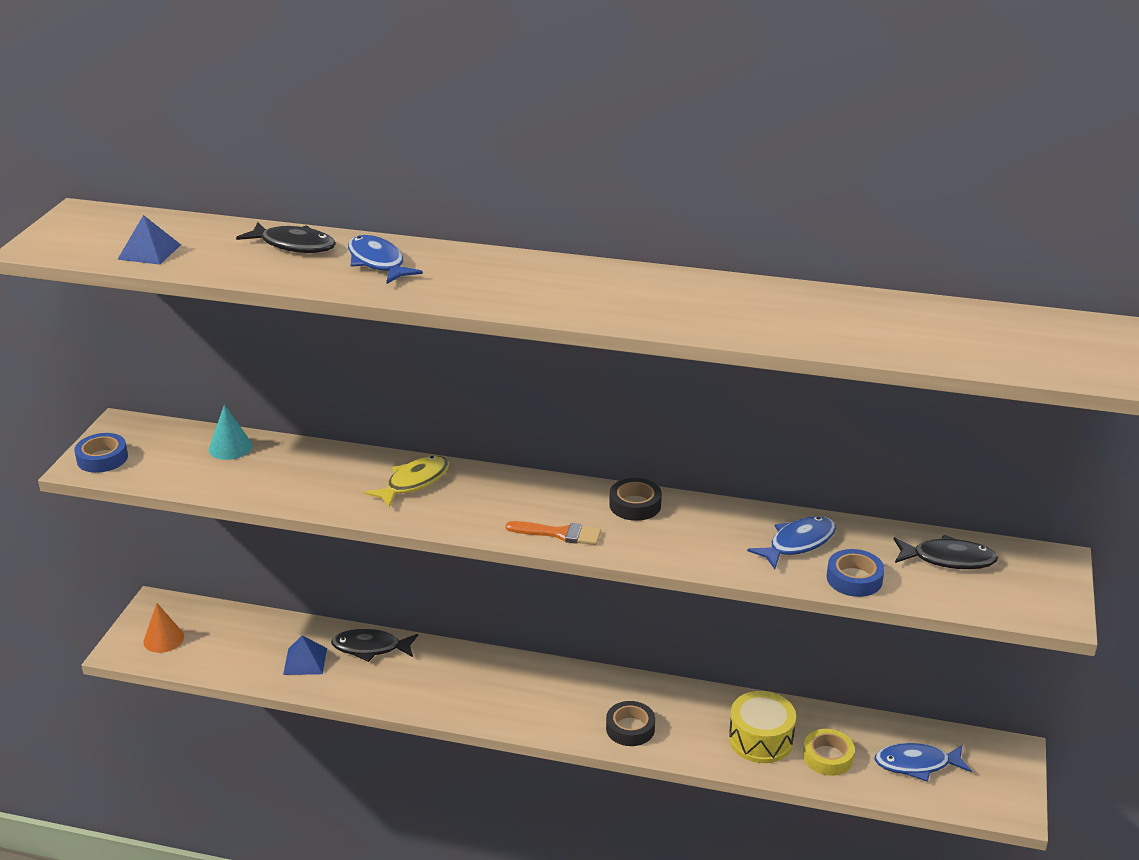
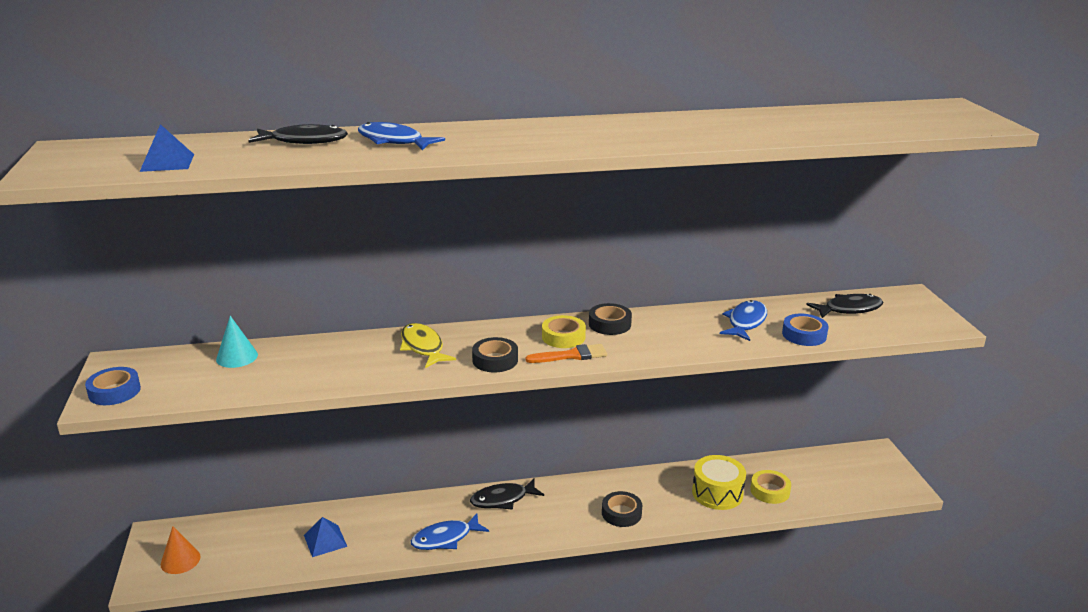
camera: 25 degrees left, 5 degrees down
(370, 648) = (376, 514): black fish -> black fish (503, 499)
(414, 482) = (423, 347): yellow fish -> yellow fish turned 45 degrees counterclockwise
(474, 518) = (495, 360): none -> black tape
(570, 508) = (563, 337): none -> yellow tape
(916, 764) = (828, 478): blue fish -> blue fish (445, 538)

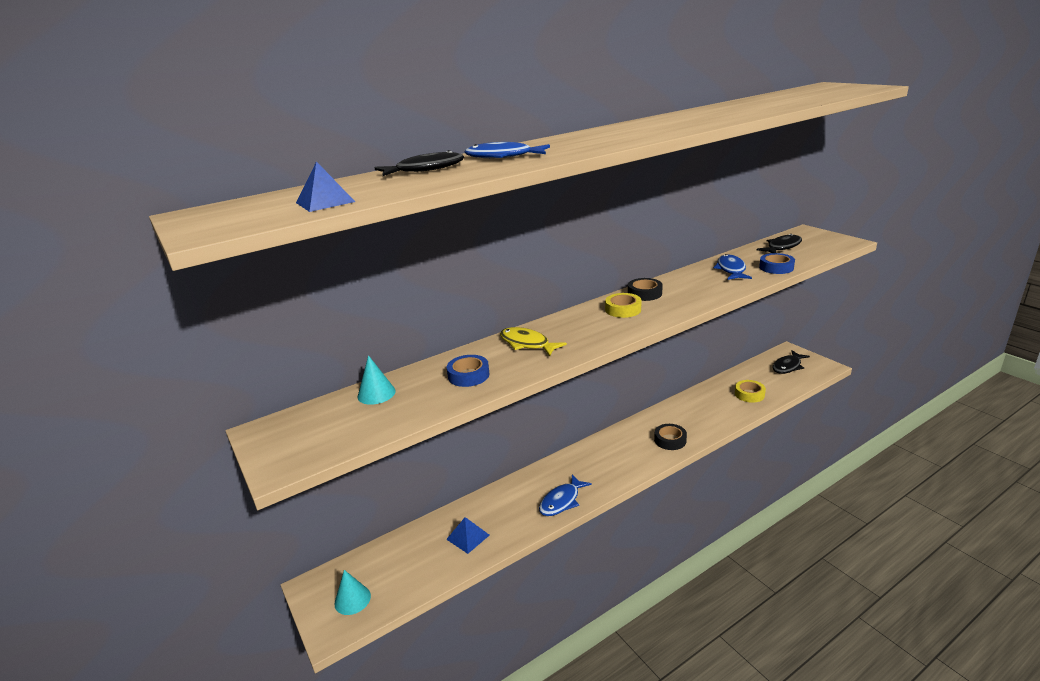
camera: 20 degrees left, 0 degrees up
(114, 391) = (287, 454): blue tape -> blue tape (468, 375)
(180, 560) = (352, 599): orange cone -> turquoise cone
(495, 360) = (593, 337): black tape -> none
(503, 499) = (579, 459): black fish -> black fish (788, 366)
(571, 355) = (644, 319): orange brush -> none
(717, 493) = (719, 406): yellow drum -> none

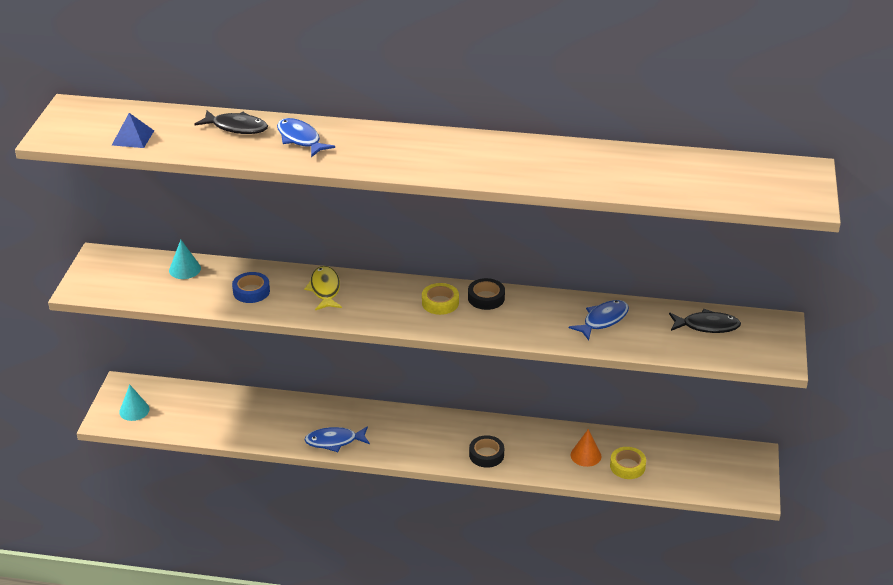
camera: 40 degrees right, 10 degrees up
(468, 537) = (243, 420): blue pyramid -> none
(720, 403) = (585, 455): none -> orange cone
(776, 267) = (643, 344): blue tape -> none
(788, 366) = (719, 468): black fish -> none

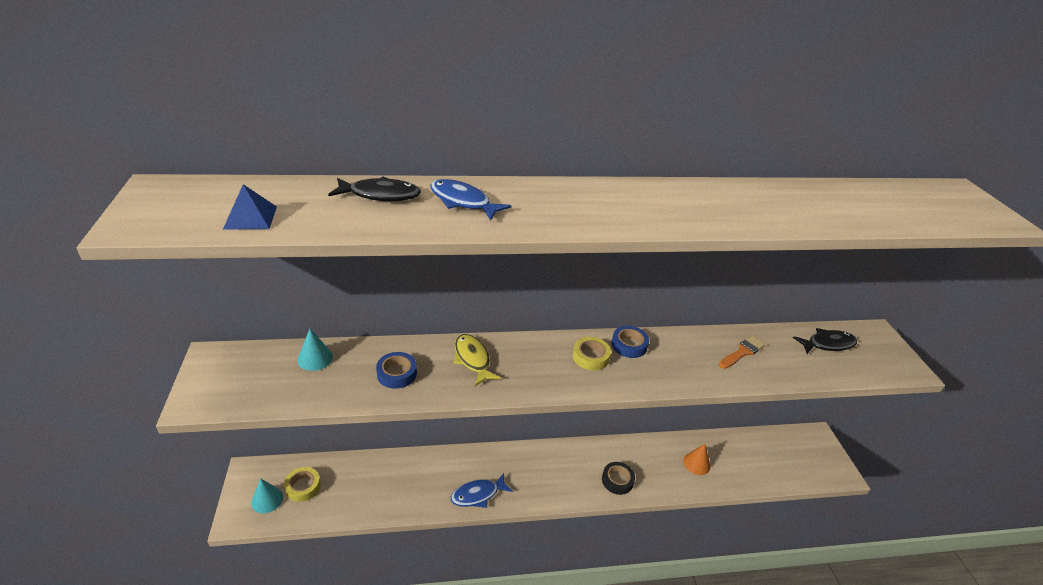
camera: 20 degrees left, 0 degrees up
(486, 298) = (629, 345): black tape -> blue tape
(603, 320) = (742, 352): blue fish -> orange brush
(627, 466) = (734, 467): yellow tape -> yellow tape (303, 487)

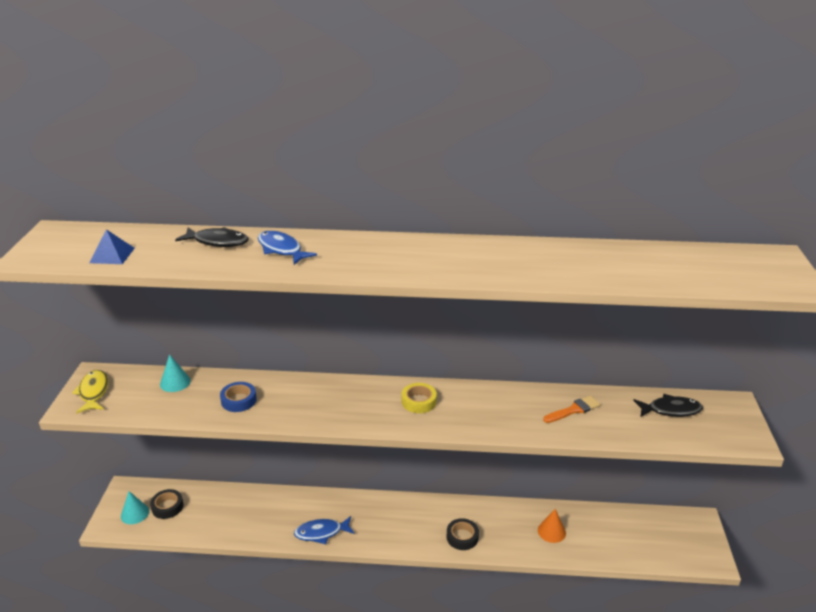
camera: 15 degrees right, 5 degrees down
(303, 487) = (167, 507): yellow tape -> black tape
(472, 359) = (309, 394): yellow fish -> yellow fish (93, 392)
(629, 345) = (461, 394): blue tape -> none

